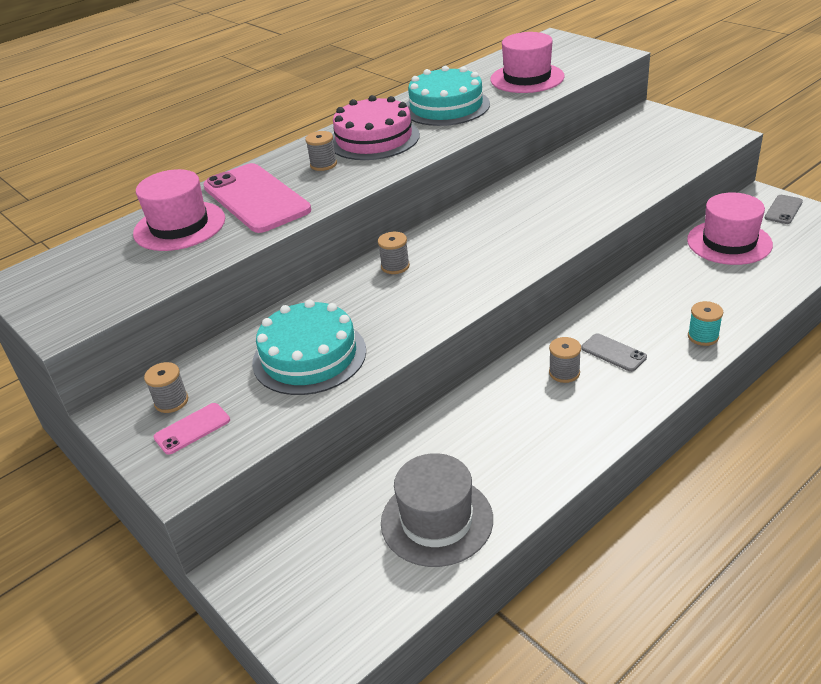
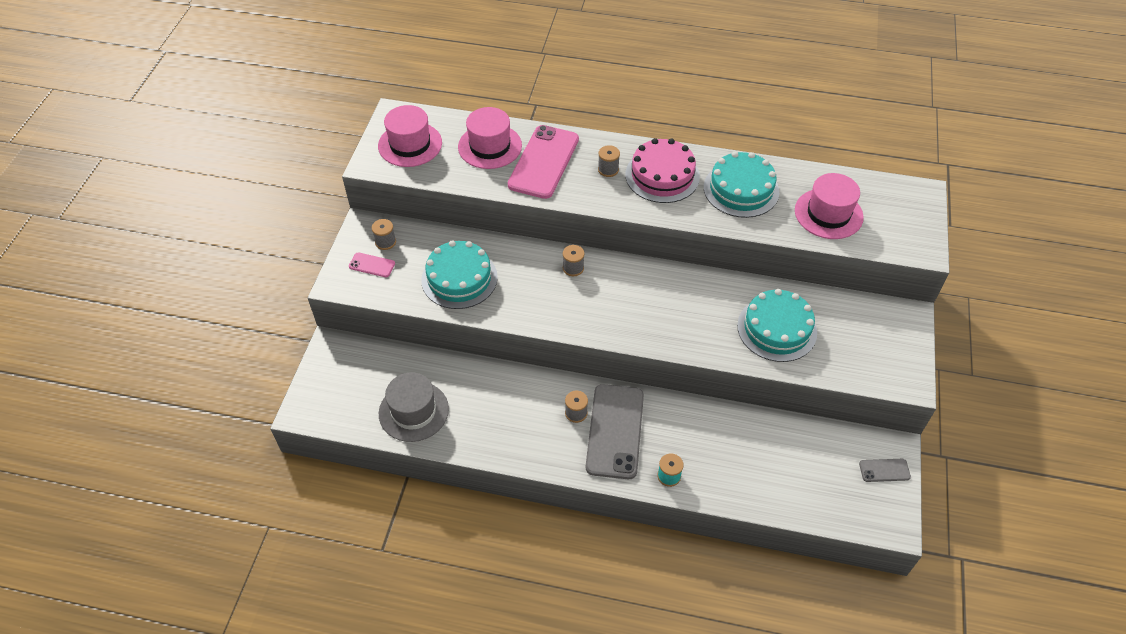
camera: 50 degrees right, 15 degrees up
(604, 175) = (777, 329): none -> turquoise cake
(613, 353) = (615, 431): grey phone -> grey phone, size x2.22
(729, 242) = (804, 449): pink hat -> pink hat (410, 144)

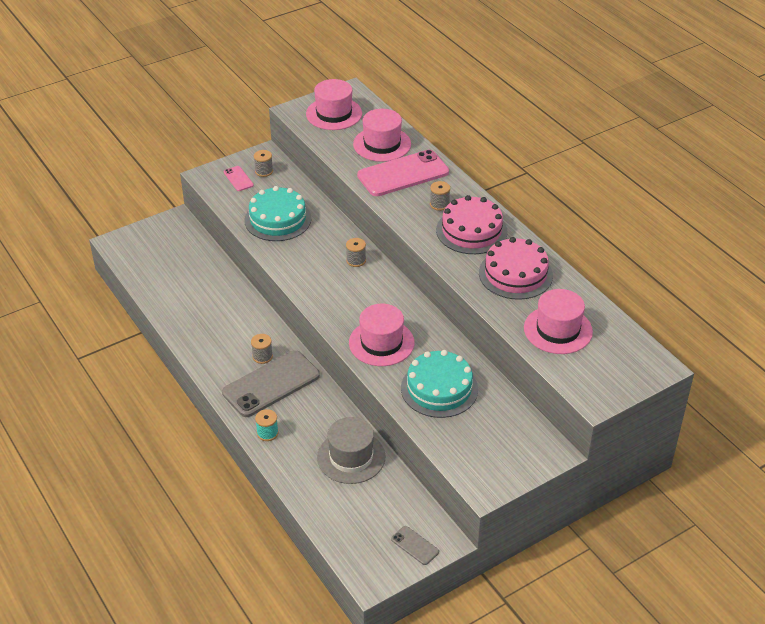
camera: 45 degrees right, 10 degrees down
(413, 411) = (172, 286): grey hat -> grey hat (351, 457)
(687, 324) = (381, 343): none -> pink hat
(741, 189) = (515, 274): turquoise cake -> pink cake

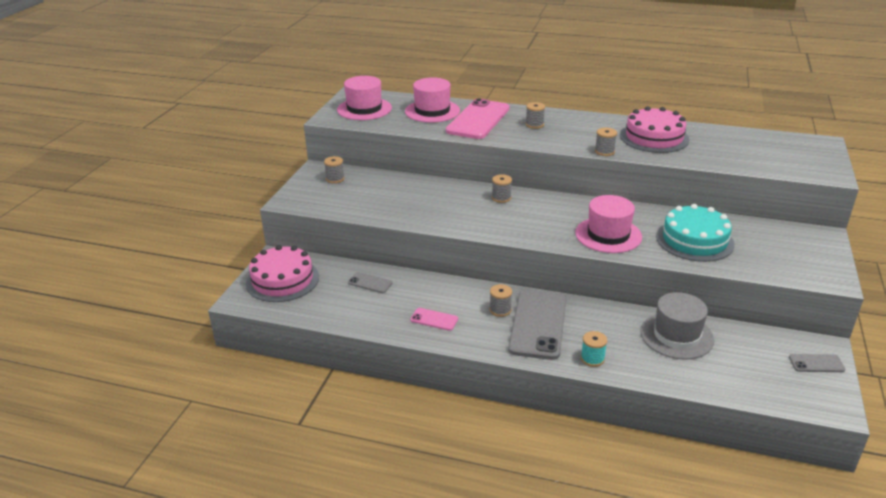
camera: 40 degrees left, 10 degrees down
(209, 279) = (370, 283): none -> grey phone
(238, 179) = (321, 191): pink phone -> pink phone (434, 319)
(278, 219) = (397, 201): turquoise cake -> none
(448, 265) = (604, 152): none -> grey spool
(471, 231) = (582, 129): pink cake -> pink cake (282, 280)
(558, 330) = (736, 152): pink hat -> none

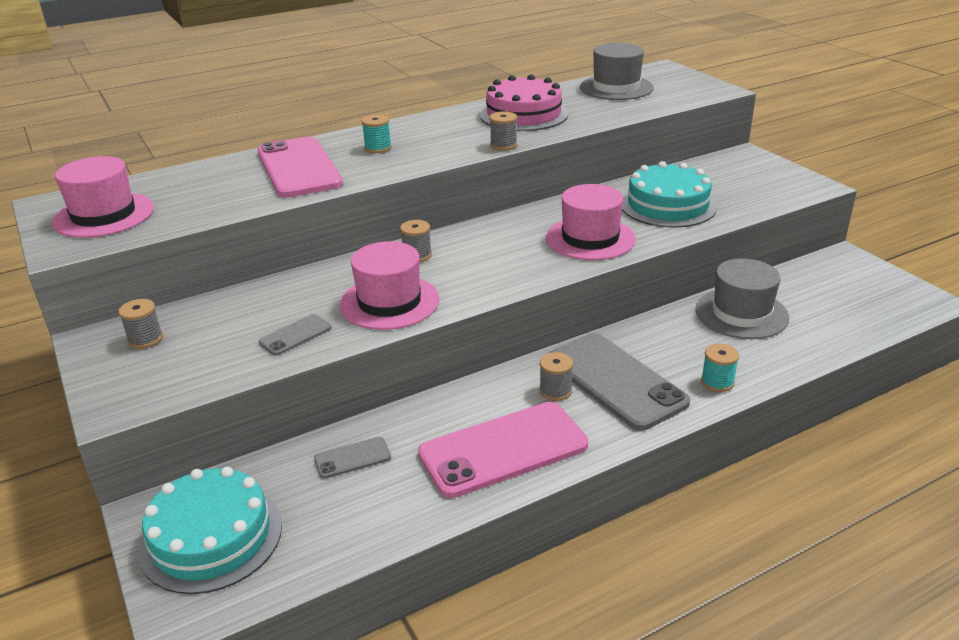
camera: 45 degrees left, 0 degrees up
(282, 280) = (211, 537): pink cake -> turquoise cake
(432, 111) = (216, 181): pink hat -> pink hat (389, 302)
(434, 319) = (503, 449): pink phone -> pink phone, size x2.22
(534, 125) = (378, 148): grey spool -> turquoise spool
(754, 143) = (616, 88): none -> grey hat
(816, 363) = (863, 273): grey phone -> grey phone (295, 335)

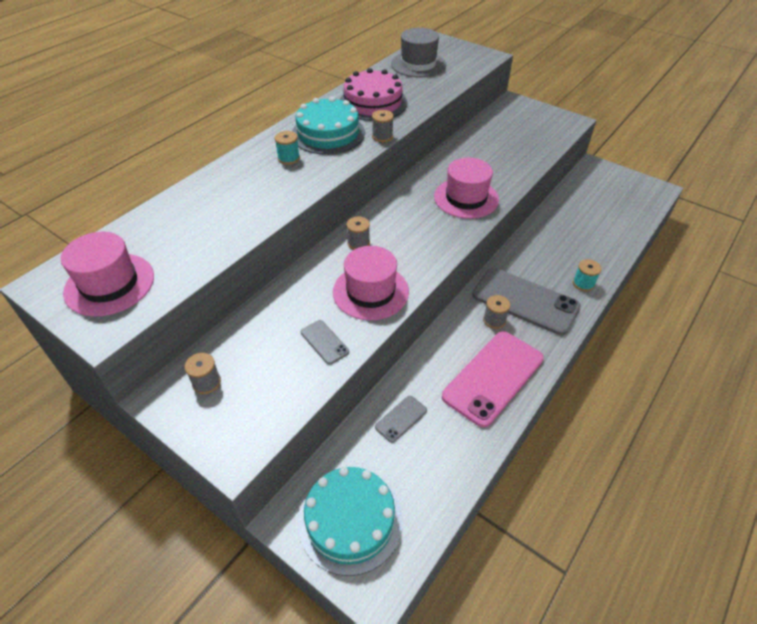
camera: 25 degrees left, 15 degrees up
(295, 335) = (324, 342): grey phone -> grey phone turned 60 degrees counterclockwise
(299, 168) = (241, 193): pink phone -> none
(667, 205) = (495, 157): turquoise cake -> turquoise cake (328, 133)
(741, 313) = (564, 226): grey hat -> none

